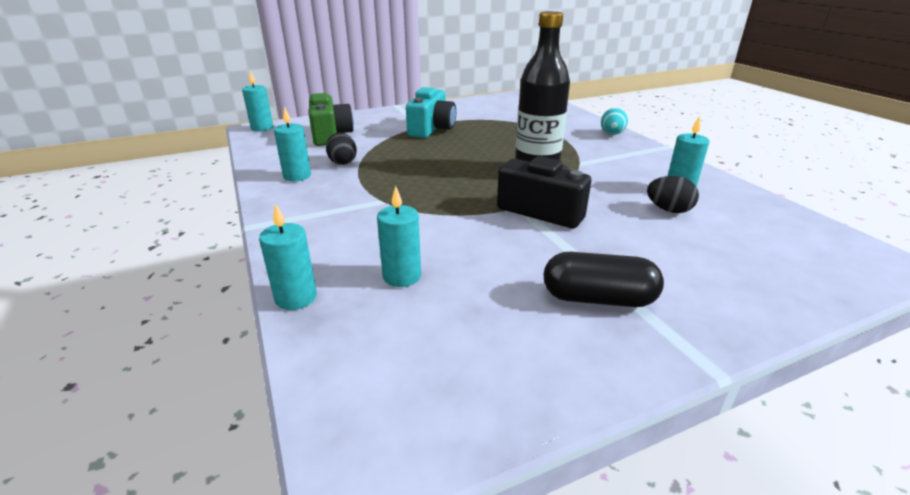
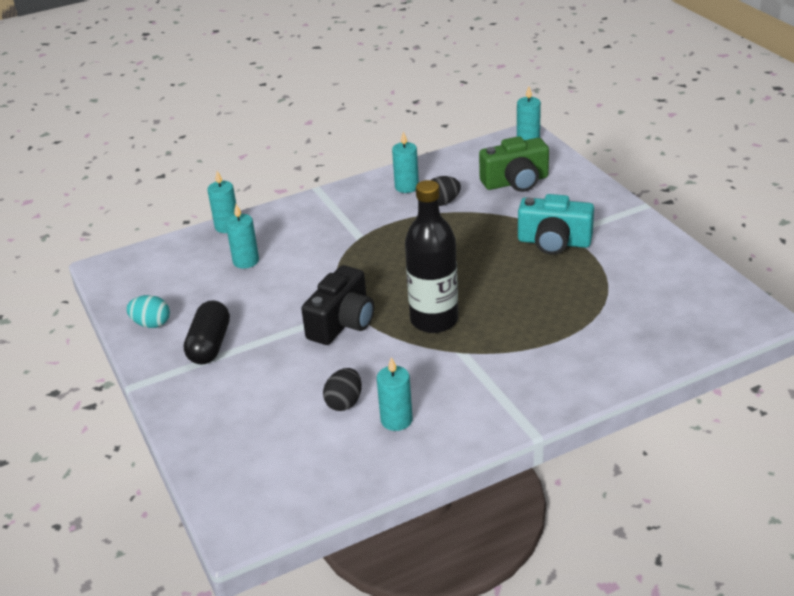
camera: 90 degrees right, 5 degrees up
(612, 134) = (572, 388): turquoise egg -> turquoise egg (151, 324)

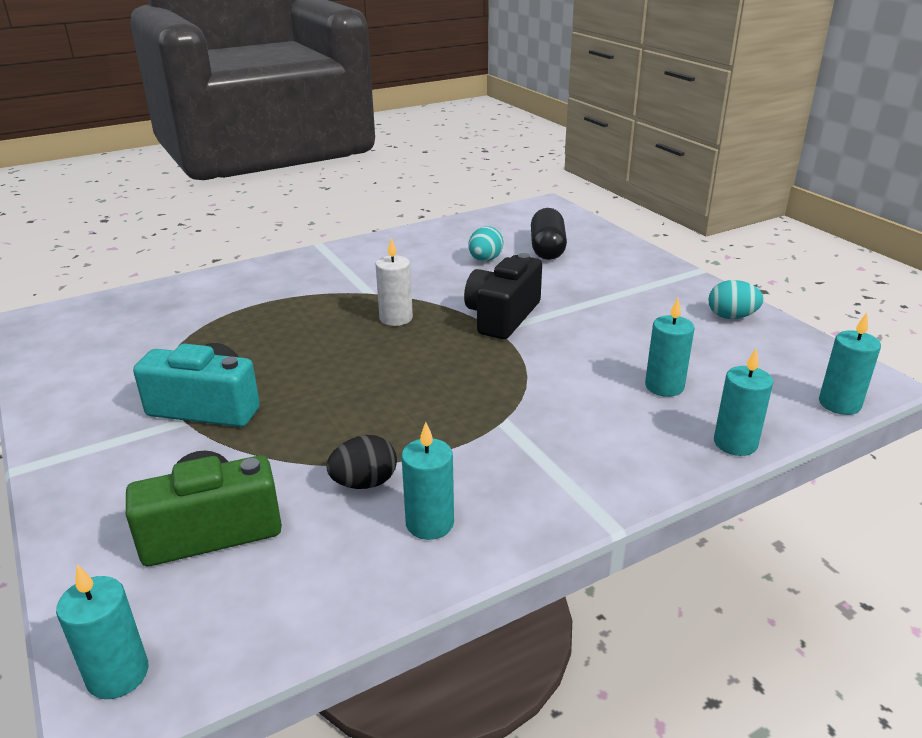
camera: 175 degrees right, 5 degrees down
(210, 345) = (645, 298): black capsule -> black capsule (547, 249)
(344, 402) = (485, 260): black egg -> turquoise egg
(396, 420) = (436, 250): turquoise candle -> turquoise candle (839, 404)
(434, 320) = (396, 318): black bottle -> white candle

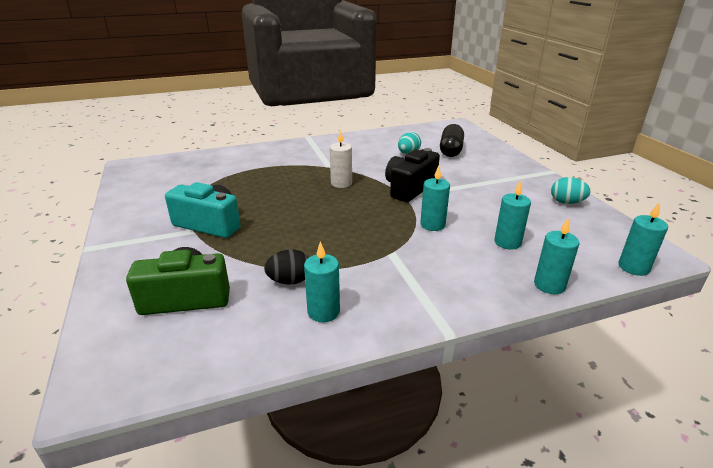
camera: 10 degrees right, 0 degrees up
(118, 674) = (99, 379): turquoise candle -> turquoise candle (432, 225)

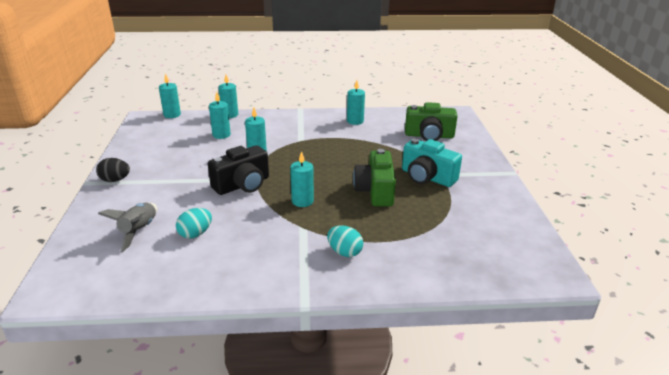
camera: 165 degrees left, 0 degrees up
(271, 201) = (375, 191): none -> green camera
(290, 281) = (370, 135): black egg -> black egg (115, 180)
(341, 183) = (302, 201): white candle -> turquoise candle
(451, 150) = (139, 231): black capsule -> grey rocket
(566, 202) = (135, 152): turquoise egg -> turquoise egg (344, 252)

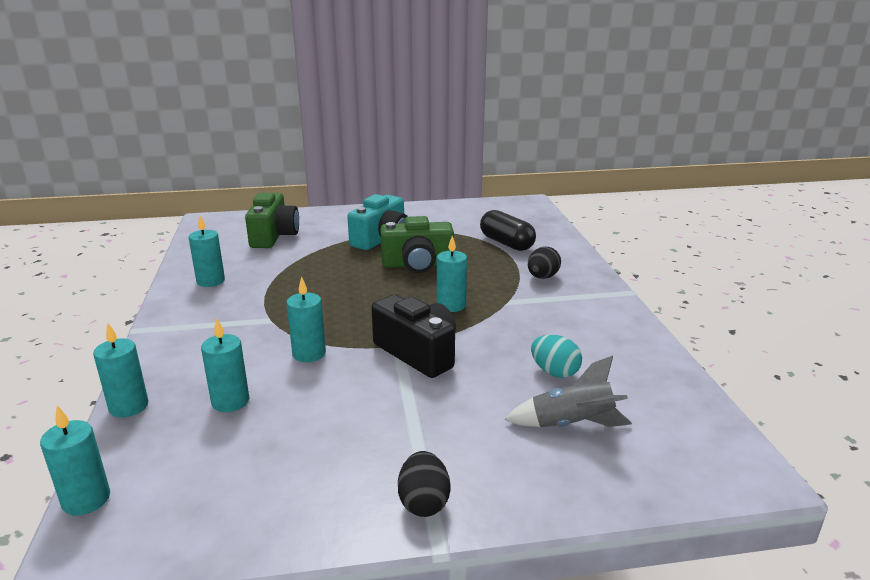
camera: 95 degrees left, 5 degrees down
(344, 252) = (542, 277): turquoise egg -> black egg
(423, 241) = (506, 243): none -> black capsule

